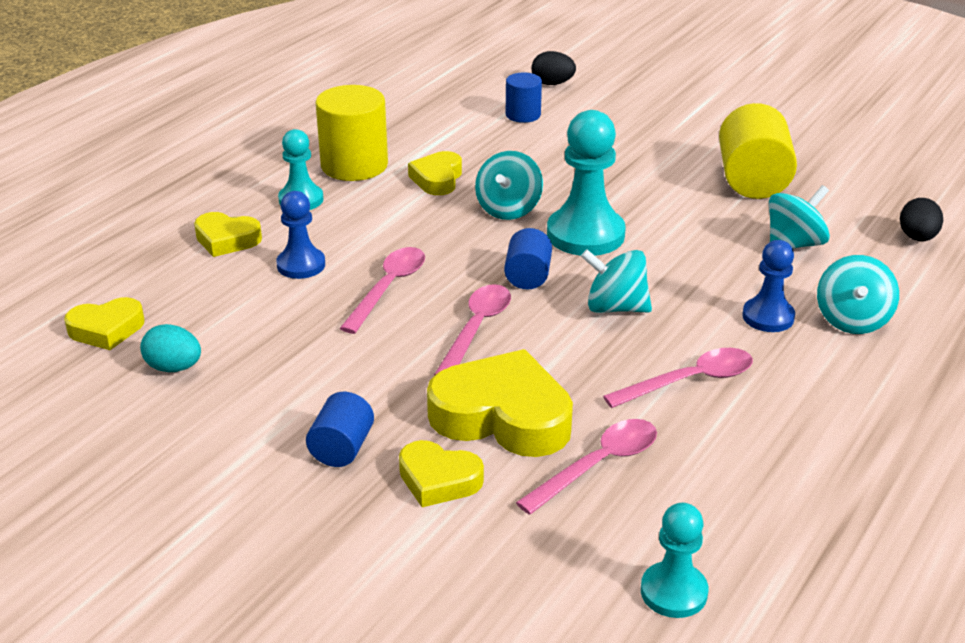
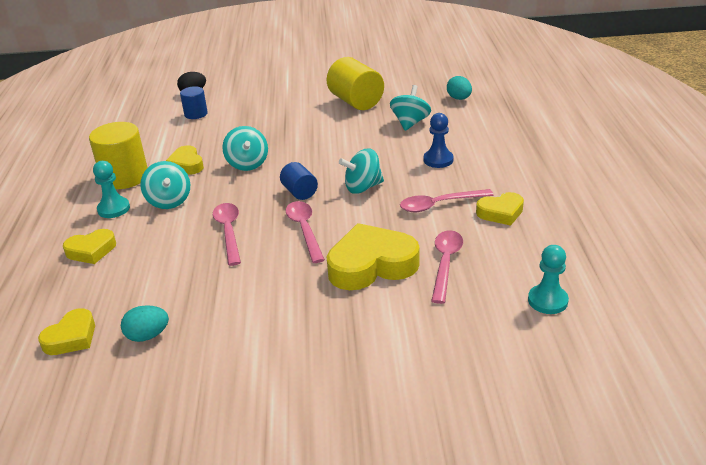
camera: 35 degrees left, 0 degrees up
(301, 265) = (159, 243): blue pawn -> none
(342, 448) = (307, 325): blue cylinder -> none
(438, 480) = (378, 312): yellow heart -> yellow heart (500, 213)
(585, 235) = (304, 159): turquoise pawn -> none
(689, 381) = (439, 205): pink spoon -> pink spoon turned 135 degrees counterclockwise
(852, 320) = (475, 145): turquoise spinning top -> turquoise spinning top (169, 201)
(917, 238) = (459, 98): black egg -> turquoise egg

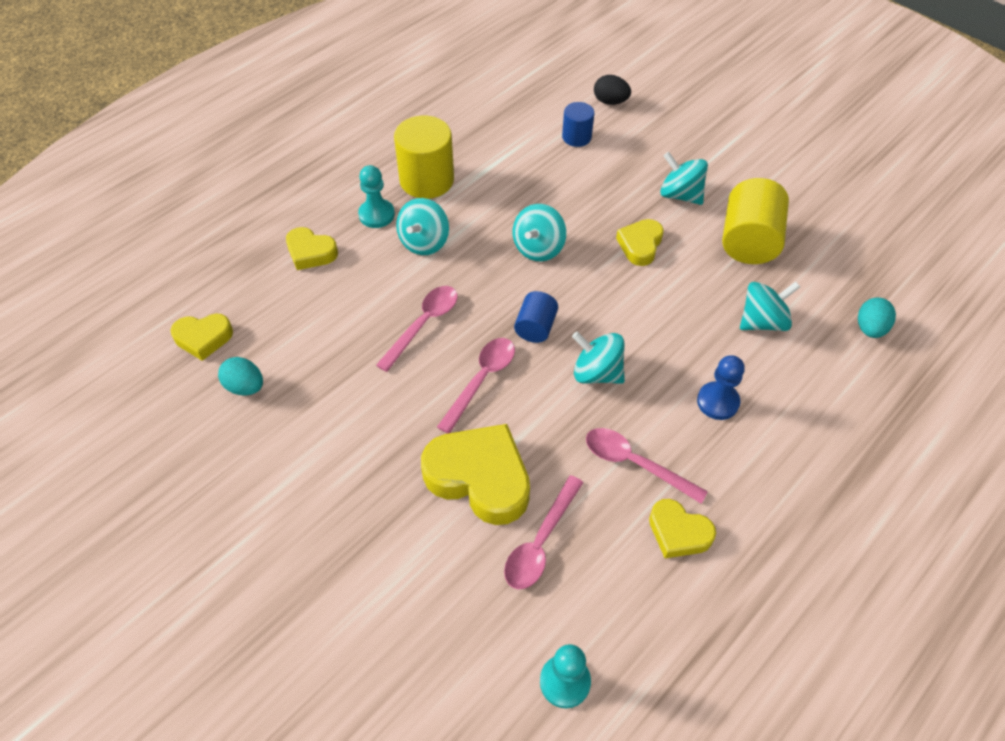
camera: 45 degrees right, 20 degrees up
(186, 165) = (489, 205): yellow heart -> yellow heart (640, 245)
(293, 105) = (680, 195): none -> turquoise spinning top
(445, 263) = (540, 542): pink spoon -> pink spoon turned 150 degrees clockwise

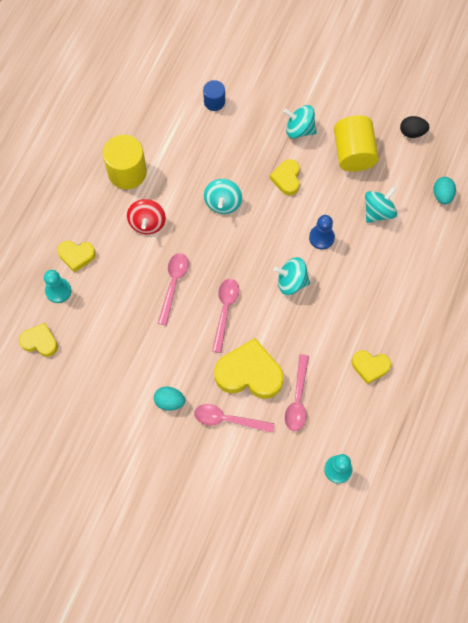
camera: 20 degrees left, 15 degrees up
(203, 338) = (40, 342): yellow heart -> yellow heart turned 135 degrees counterclockwise
(245, 387) = (84, 365): turquoise egg -> turquoise egg (169, 401)
(376, 215) = (106, 212): turquoise pawn -> turquoise pawn (58, 291)
(424, 242) = (147, 223): turquoise spinning top -> red spinning top
(535, 327) = (243, 263): blue cylinder -> none
(610, 101) = (226, 62): black egg -> black egg (412, 132)
(635, 463) = (333, 333): pink spoon -> pink spoon (228, 419)
(717, 402) = (367, 277): blue pawn -> blue pawn (321, 237)

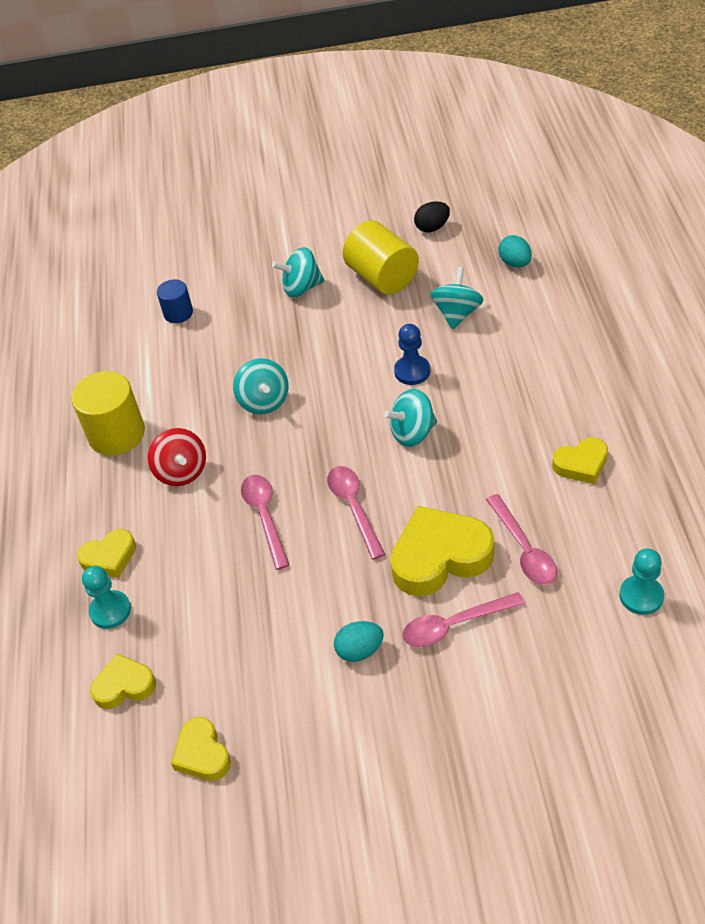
camera: 25 degrees left, 20 degrees down
(286, 179) = (324, 339): yellow heart -> yellow heart (202, 754)

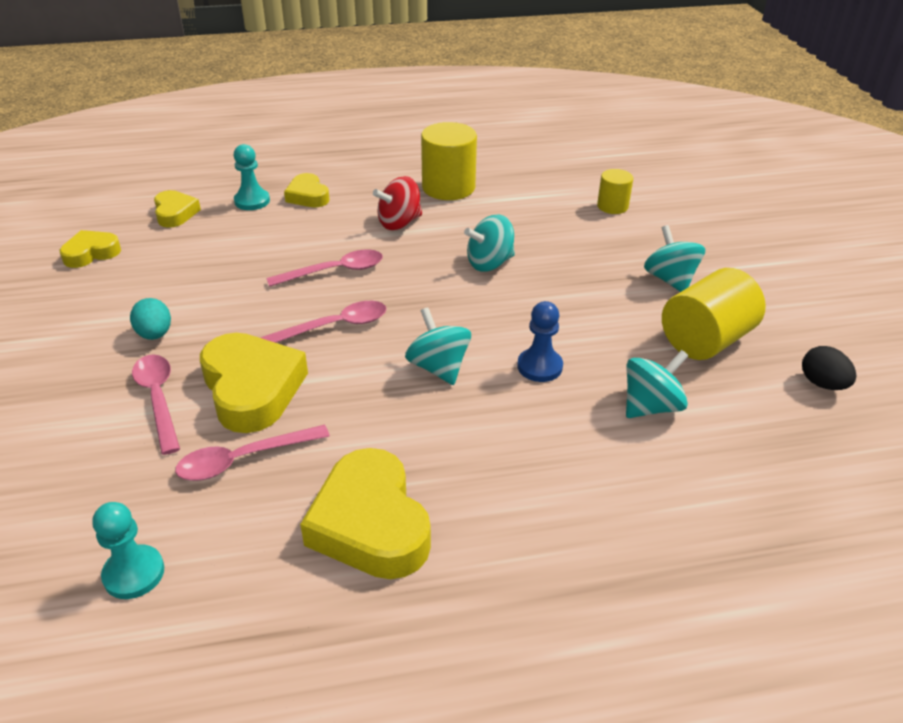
camera: 80 degrees right, 10 degrees down
(178, 313) = (612, 206): blue cylinder -> yellow cylinder
(457, 314) = (651, 406): turquoise spinning top -> turquoise spinning top turned 45 degrees counterclockwise
(515, 263) = (774, 469): turquoise egg -> none
(581, 464) = (370, 524): yellow heart -> yellow heart, size x1.78

